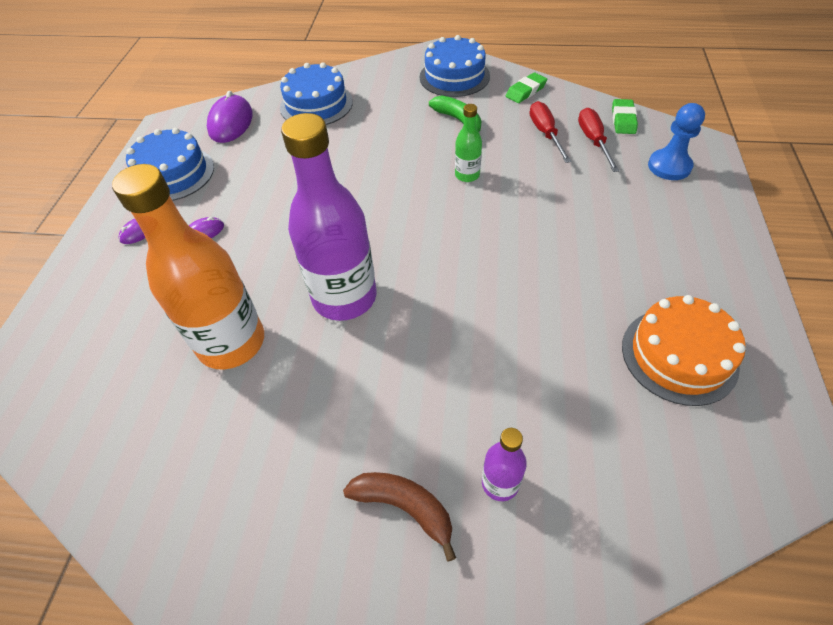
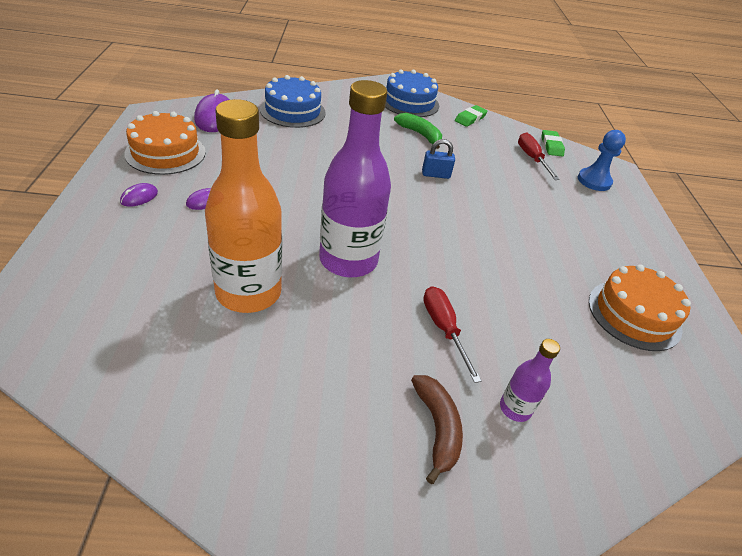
camera: 15 degrees left, 10 degrees down
(173, 174) = (165, 153): blue cake -> orange cake
(404, 507) = (437, 428): brown banana -> brown banana turned 60 degrees clockwise
(467, 175) = (435, 174): green bottle -> blue padlock
(545, 133) = (493, 150): red screwdriver -> red screwdriver (443, 329)

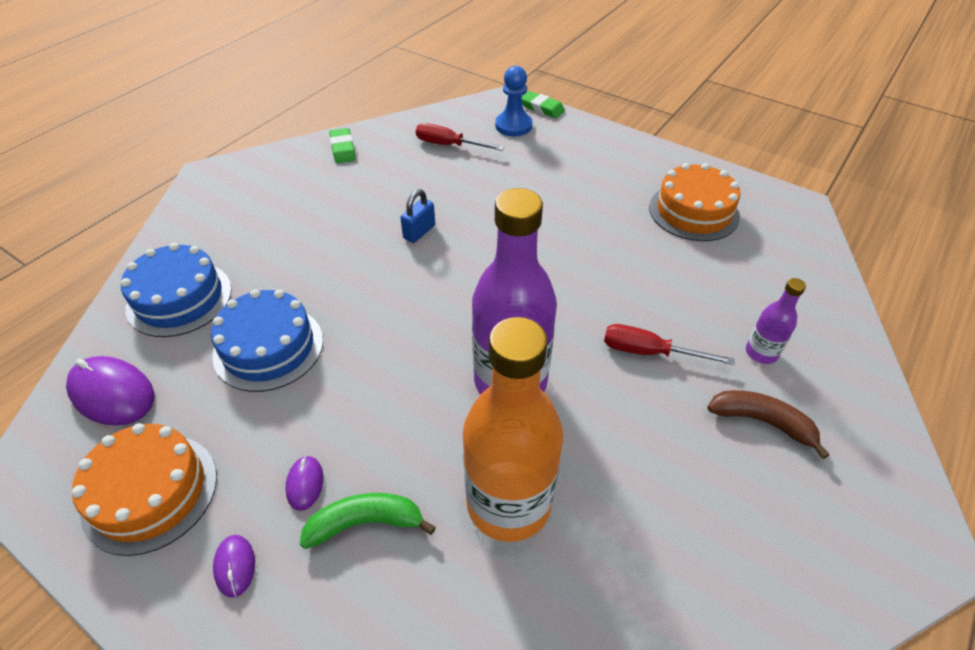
camera: 50 degrees left, 5 degrees up
(409, 102) = (265, 179): blue cake -> blue cake (268, 347)
(420, 135) = (337, 205): green banana -> green banana (365, 523)
(551, 146) = (439, 119): green eraser -> green eraser (542, 108)

